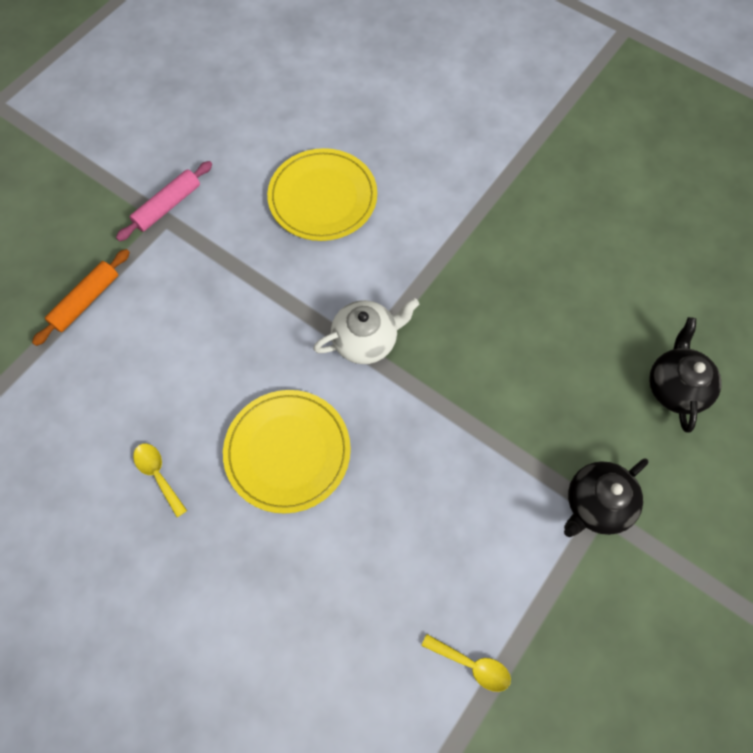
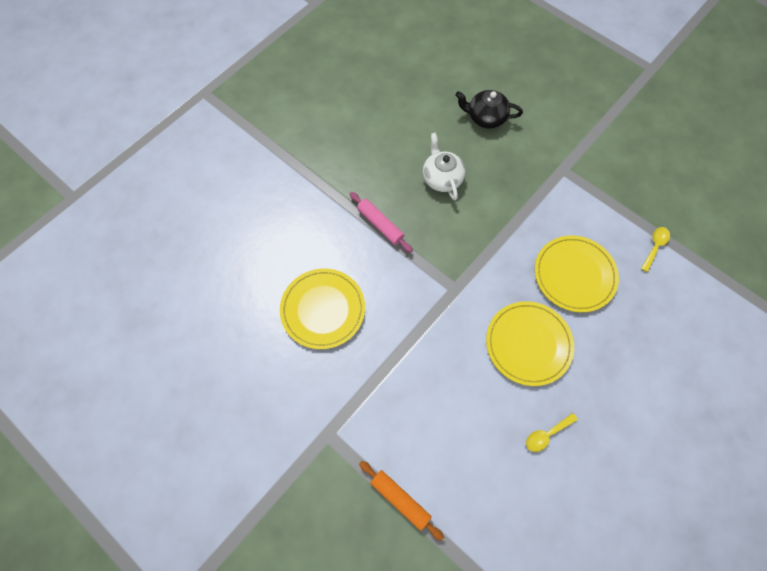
camera: 85 degrees left, 0 degrees up
(167, 206) = (314, 432): pink rolling pin -> pink rolling pin (380, 225)
(366, 340) = (446, 287): white teapot -> white teapot (442, 178)
(404, 523) = (574, 275): none -> yellow plate
(596, 504) = (558, 170): black teapot -> none

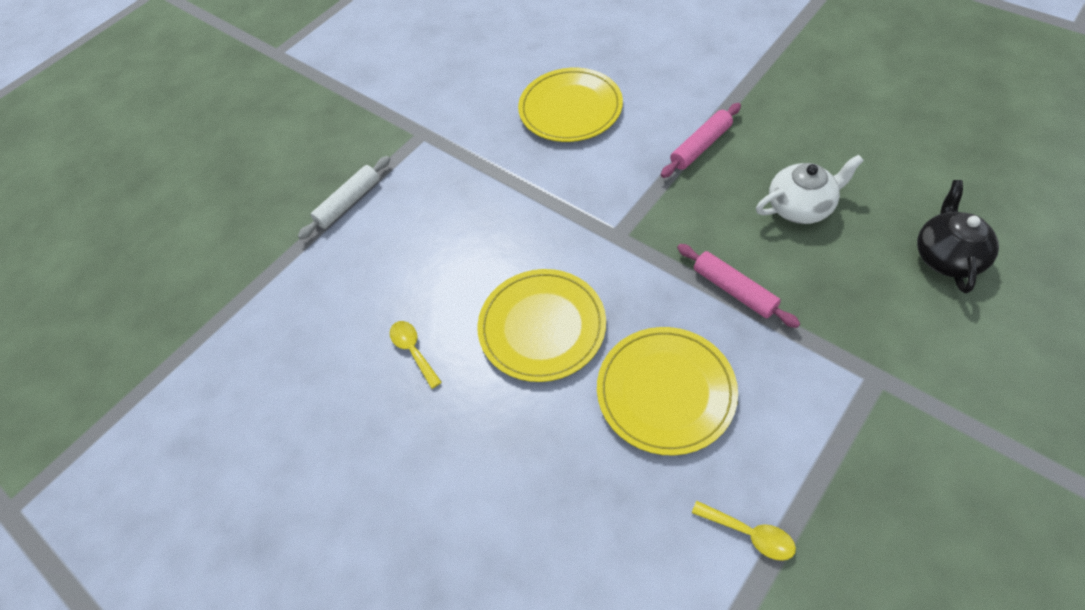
camera: 95 degrees right, 10 degrees down
(400, 499) = (349, 203): orange rolling pin -> white rolling pin
(504, 226) = (734, 290): none -> pink rolling pin

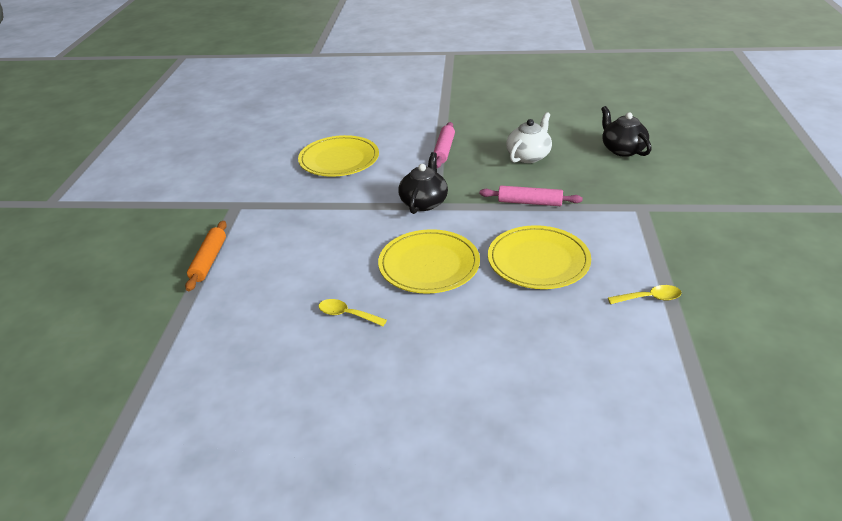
camera: 40 degrees left, 20 degrees down
(349, 203) = (209, 260): white rolling pin -> orange rolling pin
(610, 225) = (424, 202): none -> black teapot

